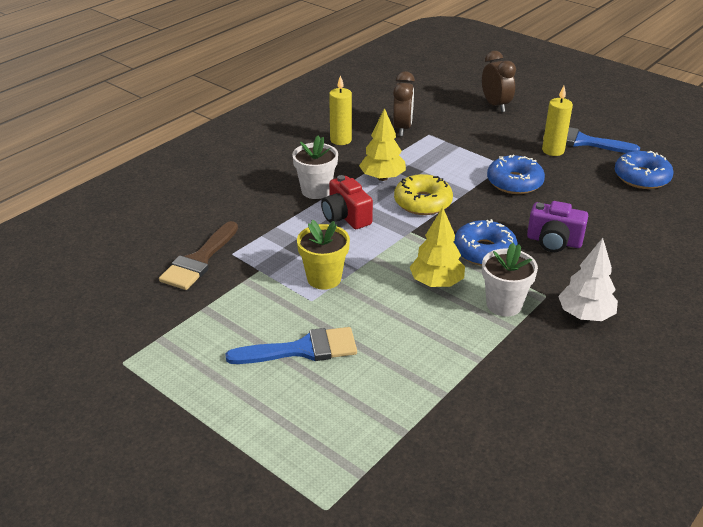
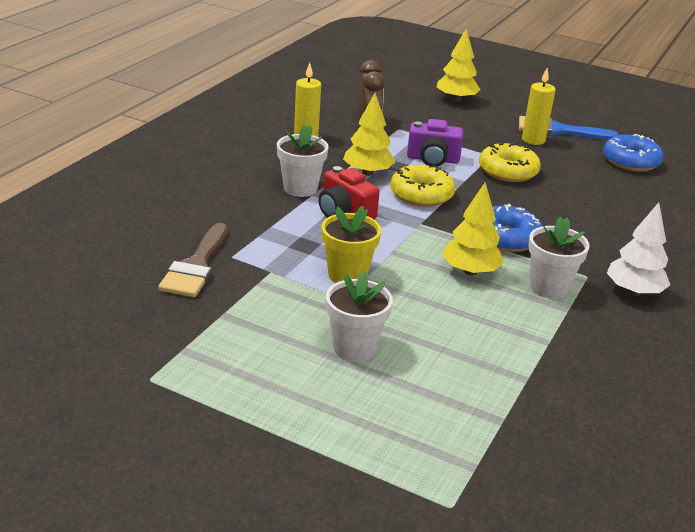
camera: 15 degrees left, 5 degrees down
(302, 349) = (354, 348): blue brush -> white flower pot
(495, 105) = (456, 99): brown clock -> yellow tree
(514, 182) = (508, 171): blue donut -> yellow donut
(554, 241) = (572, 225): purple camera -> purple camera (433, 159)

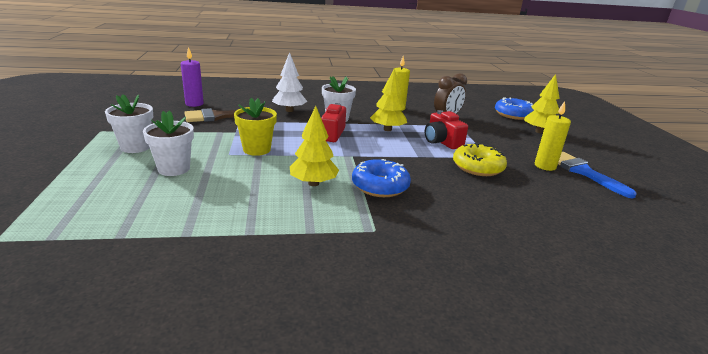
camera: 55 degrees right, 5 degrees down
(114, 270) = (194, 104): none -> purple candle
(421, 194) = (389, 148): yellow donut -> none
(433, 159) = (442, 142): purple camera -> red camera
(549, 287) = (332, 217): white flower pot -> white flower pot (136, 147)
(631, 161) = (607, 212): blue donut -> blue donut (513, 114)
(634, 291) = (381, 259): white tree -> white tree (289, 110)

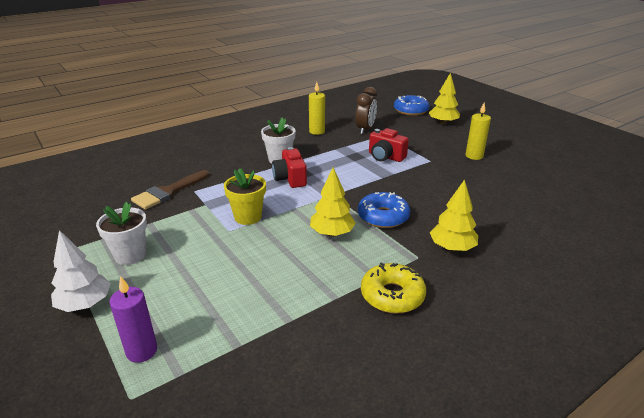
camera: 25 degrees left, 5 degrees up
(174, 169) = (198, 264): white flower pot -> none
(194, 104) = (123, 185): purple candle -> purple candle (142, 351)
(289, 110) = (227, 163): white tree -> white tree (85, 304)
(387, 129) = (332, 158): yellow tree -> yellow tree (452, 248)
(478, 167) = (432, 173): yellow donut -> yellow donut (392, 295)
(583, 172) = (501, 153): blue brush -> none

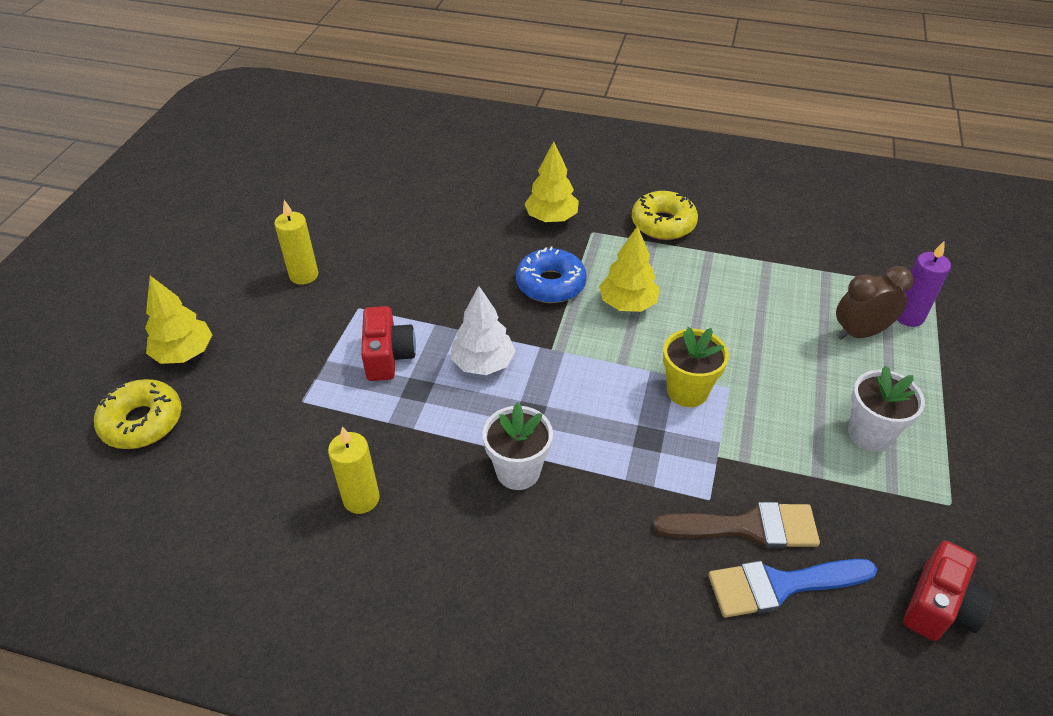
camera: 130 degrees left, 15 degrees up
(85, 304) = (946, 399): white tree -> white tree (483, 363)
(140, 185) = (780, 585): none -> blue brush
(290, 179) = (559, 416): red camera -> red camera (939, 606)
(365, 129) = (295, 436): brown clock -> brown clock (860, 333)
(410, 110) = (142, 422): blue donut -> yellow donut

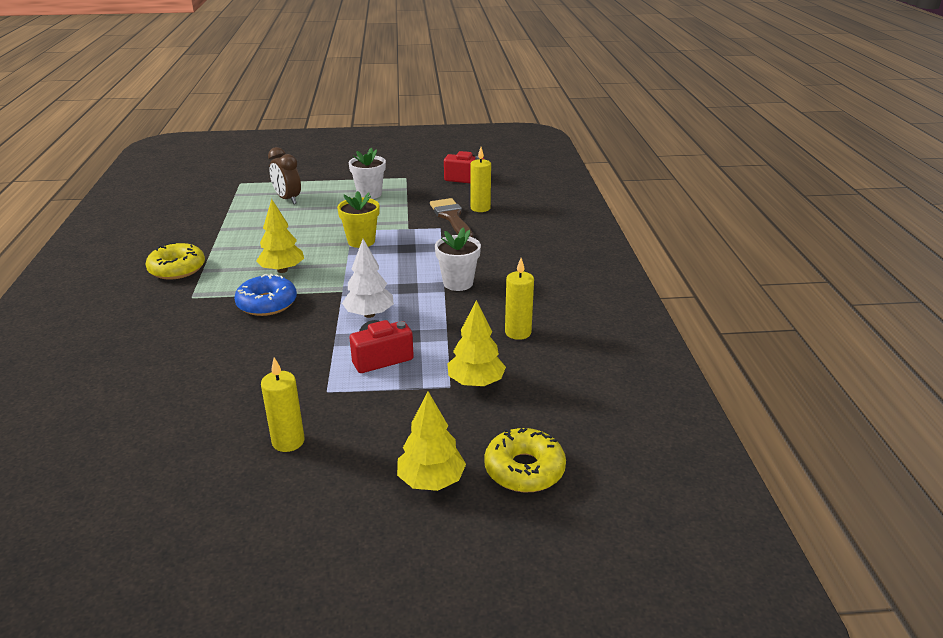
camera: 110 degrees left, 15 degrees down
(551, 218) = (172, 319): yellow tree -> yellow tree (475, 382)
(780, 585) = (480, 208): blue brush -> yellow candle
(908, 316) = (268, 188): purple candle -> none

